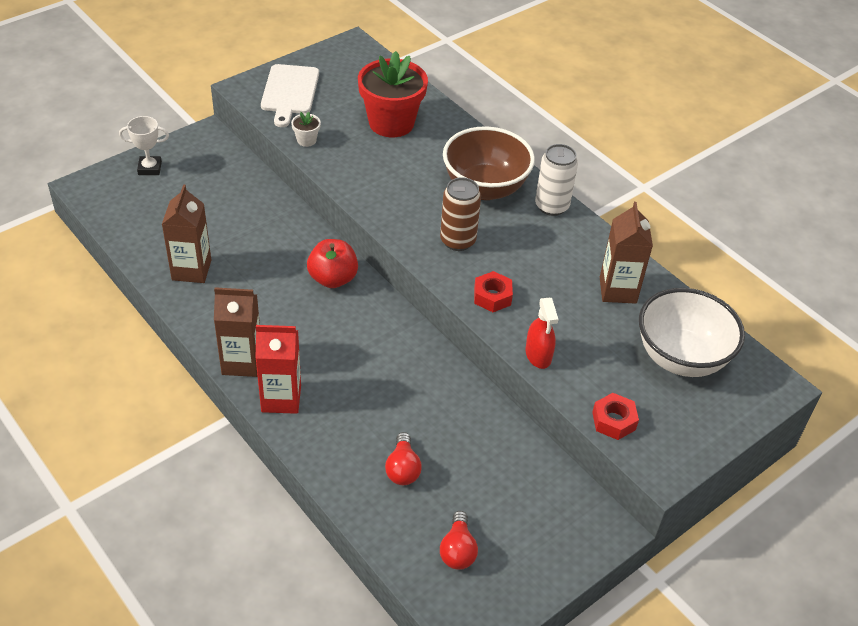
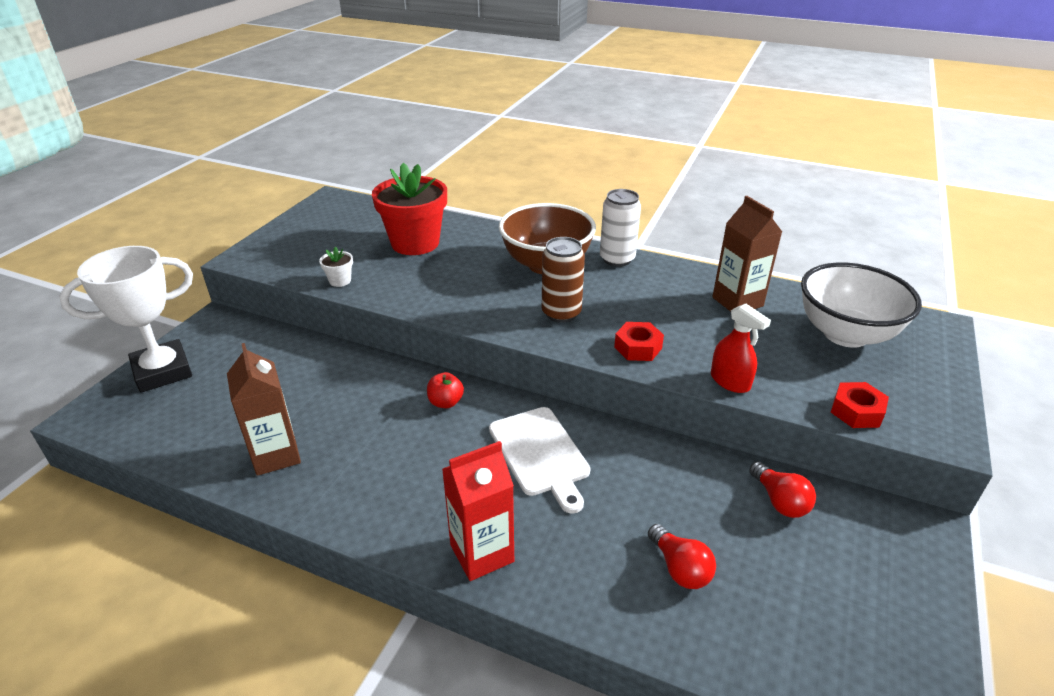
camera: 25 degrees left, 10 degrees down
(150, 168) = (162, 371): white trophy -> white trophy, size x1.90
(242, 362) = (405, 532): brown carton -> none
(289, 92) = (293, 248): white cutting board -> white cutting board (540, 454)
(333, 279) = (445, 402): red apple -> red apple, size x0.62
(457, 550) = (820, 635): red light bulb -> red light bulb (779, 501)

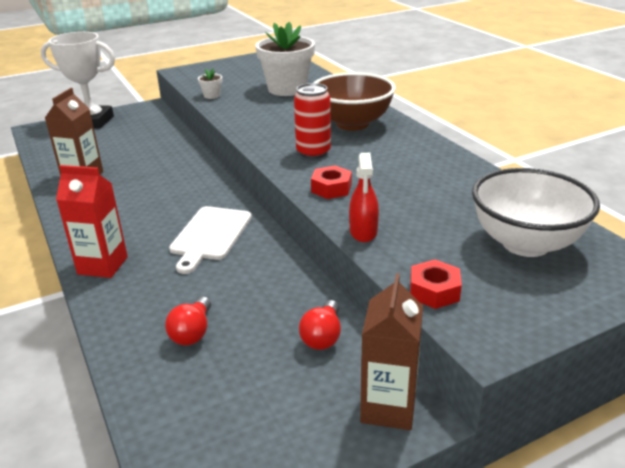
camera: 40 degrees right, 5 degrees down
(415, 243) = (287, 89): red flower pot -> white flower pot
(445, 402) = (200, 188): red apple -> none
(561, 313) = (313, 152): brown can -> red can
(617, 259) = (411, 136): white can -> none
(737, 302) = (463, 190): brown carton -> brown carton (388, 407)

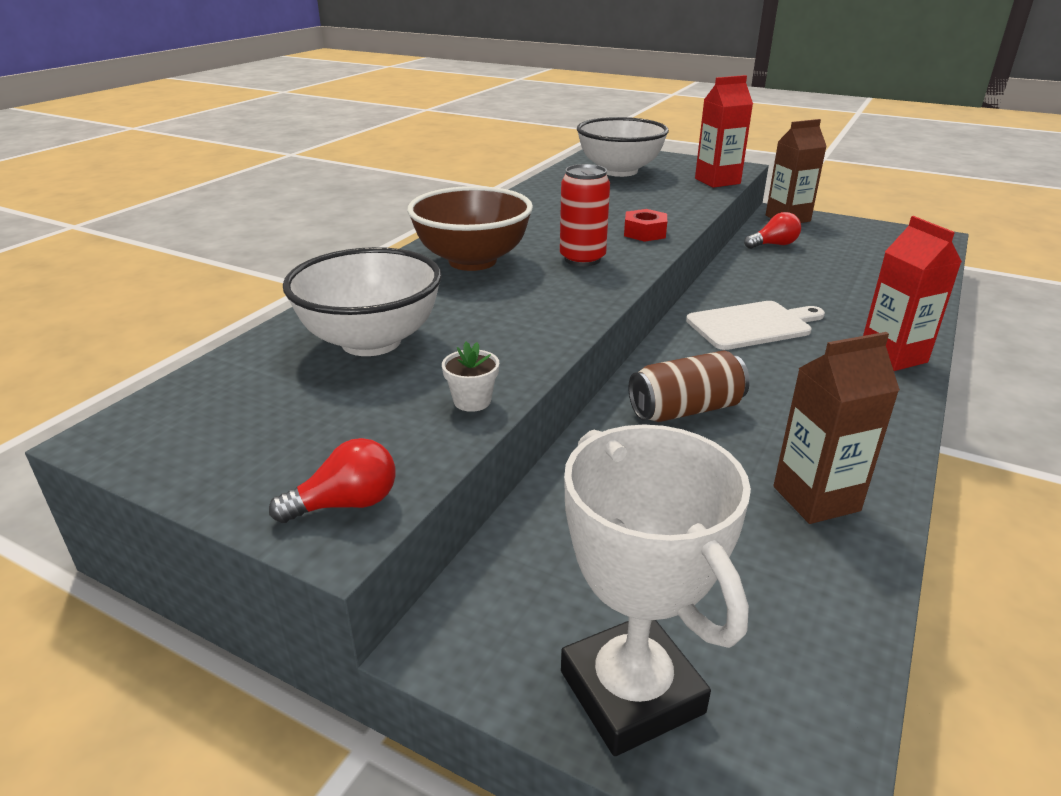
camera: 125 degrees left, 0 degrees up
(174, 176) = (685, 410): none -> brown can
(192, 332) = (858, 282): red light bulb -> red light bulb (346, 504)
(287, 89) = (371, 341): white flower pot -> white bowl
(363, 232) = (690, 208): red spray bottle -> none
(434, 291) = (717, 181): red nut -> red carton

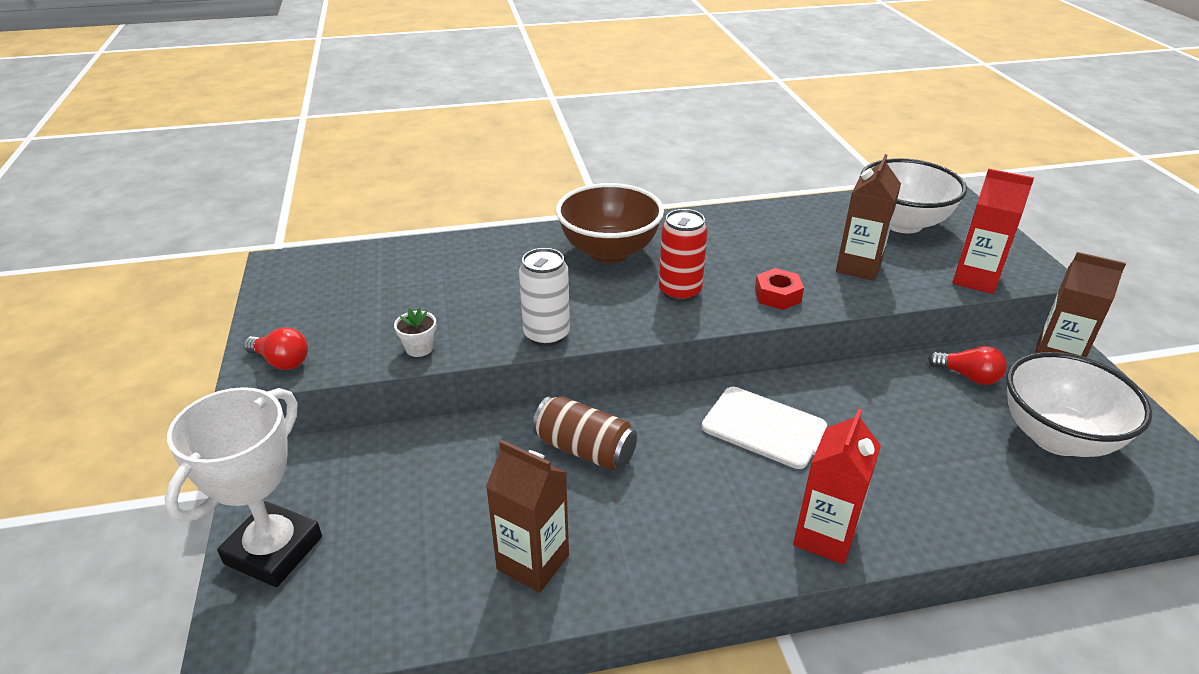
camera: 50 degrees right, 5 degrees up
(371, 341) = (450, 278): white bowl -> white bowl (1056, 437)
(556, 330) = (546, 335): none -> white can
(650, 200) = (858, 267): none -> brown carton

